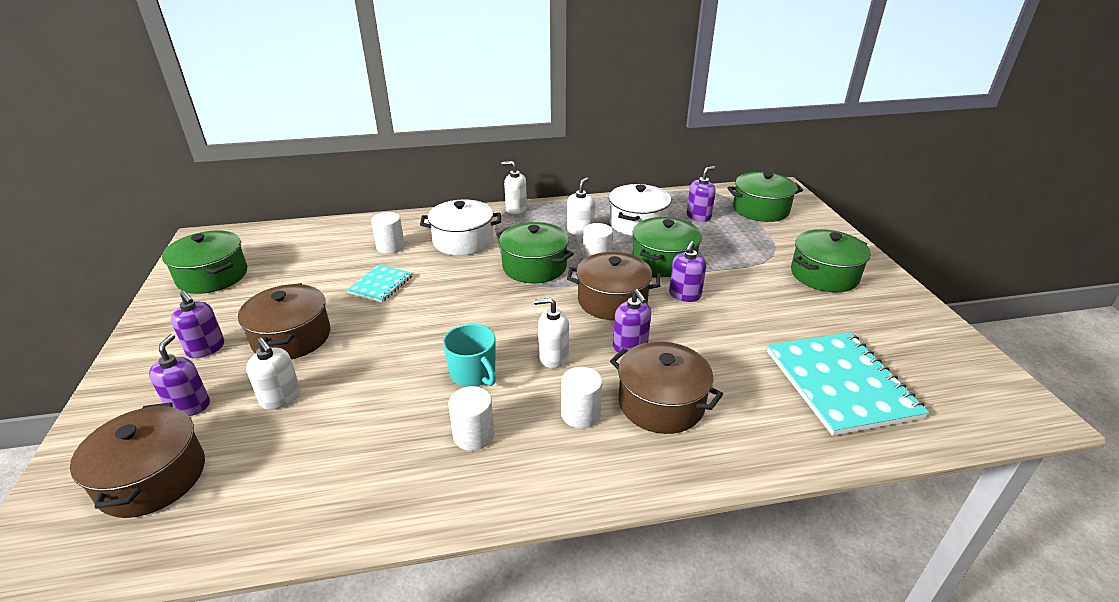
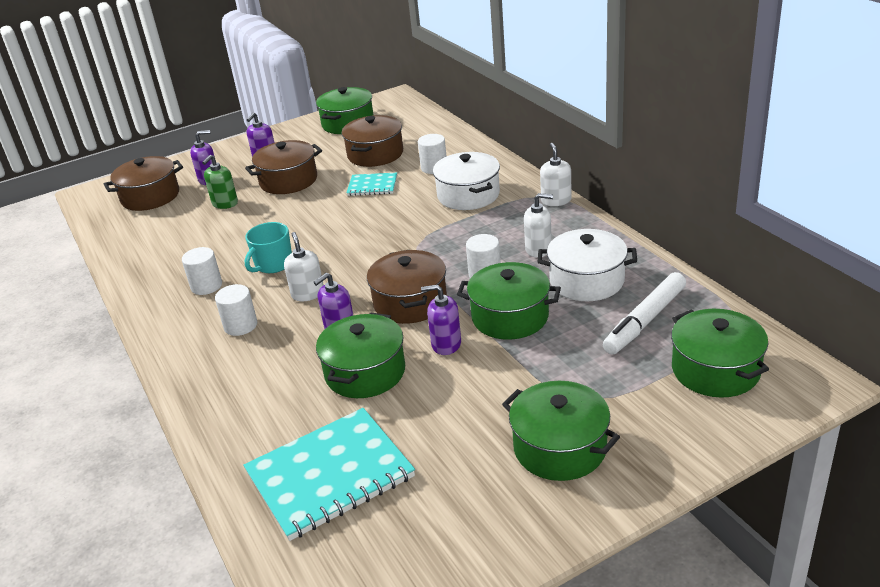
camera: 75 degrees right, 0 degrees up
(280, 398) = (225, 203): white soap dispenser -> green soap dispenser
(534, 267) = (446, 244): green pot -> green pot (365, 372)
(661, 403) = (265, 363): brown pot -> brown pot (375, 154)
(698, 216) = (645, 321): purple soap dispenser -> white marker

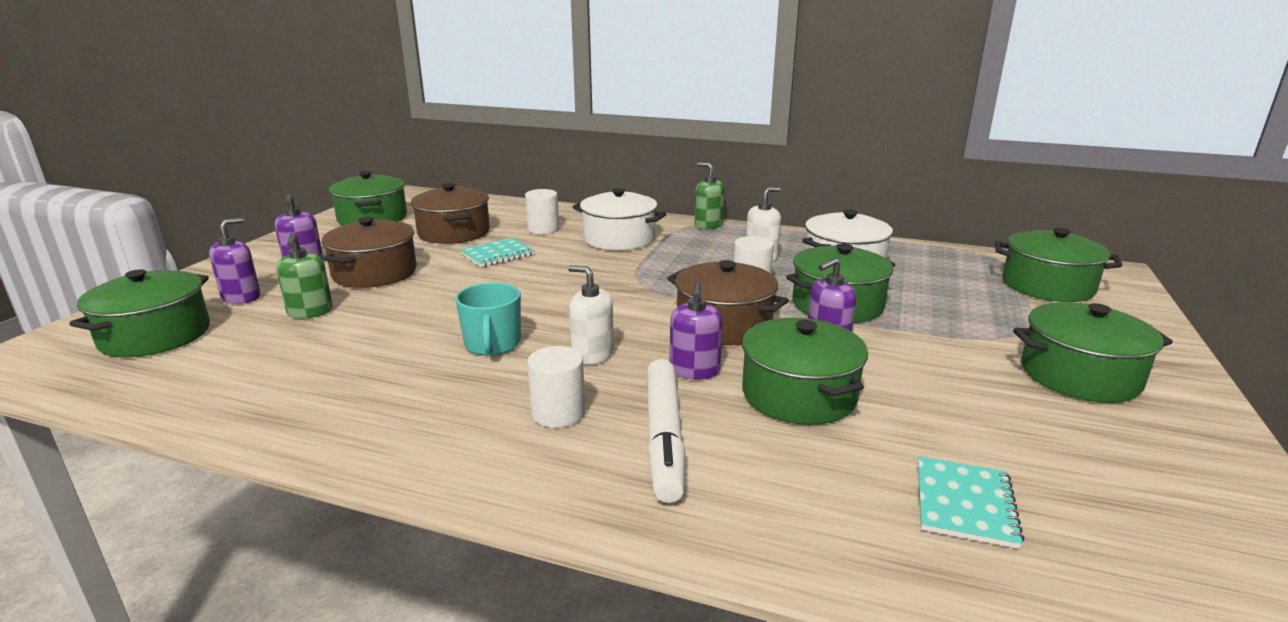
camera: 45 degrees left, 10 degrees down
(150, 197) = (155, 335): brown pot -> green pot
(206, 286) = (428, 393): white cylinder -> none
(330, 475) = (964, 503): turquoise notebook -> turquoise notebook, size x0.52
(556, 200) = (708, 225): white soap dispenser -> green soap dispenser
(645, 321) = (939, 274): white marker -> white marker (664, 437)

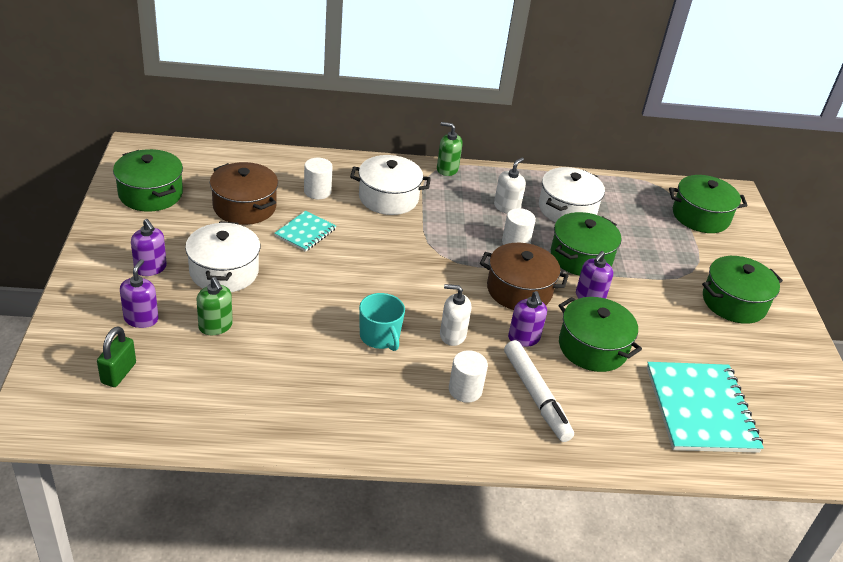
camera: 25 degrees left, 15 degrees up
(155, 335) = (118, 373): green pot -> green padlock
(375, 273) = (224, 271): brown pot -> white pot
(964, 503) = (700, 409): turquoise notebook -> turquoise notebook, size x1.93

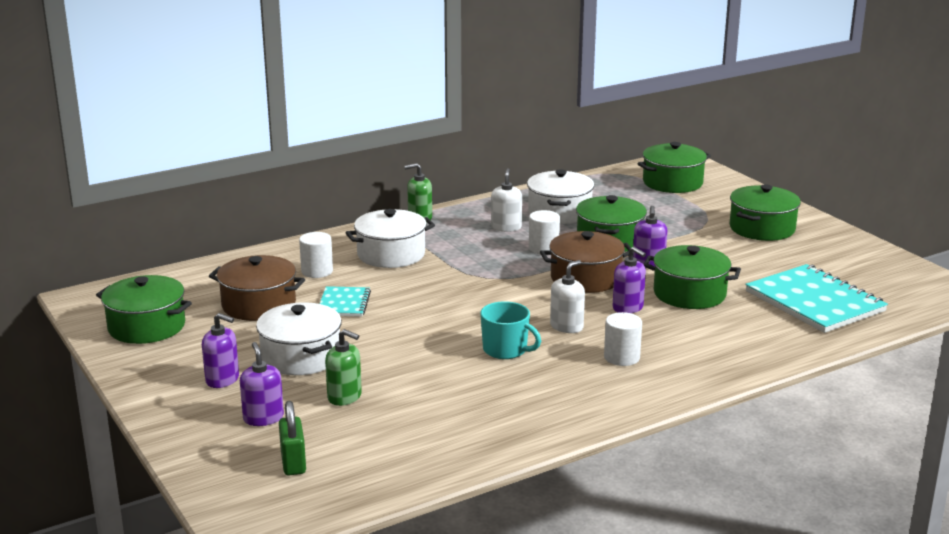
camera: 25 degrees left, 15 degrees down
(452, 335) = (566, 326): white soap dispenser -> white soap dispenser turned 150 degrees clockwise
(536, 396) = (683, 340): white marker -> none

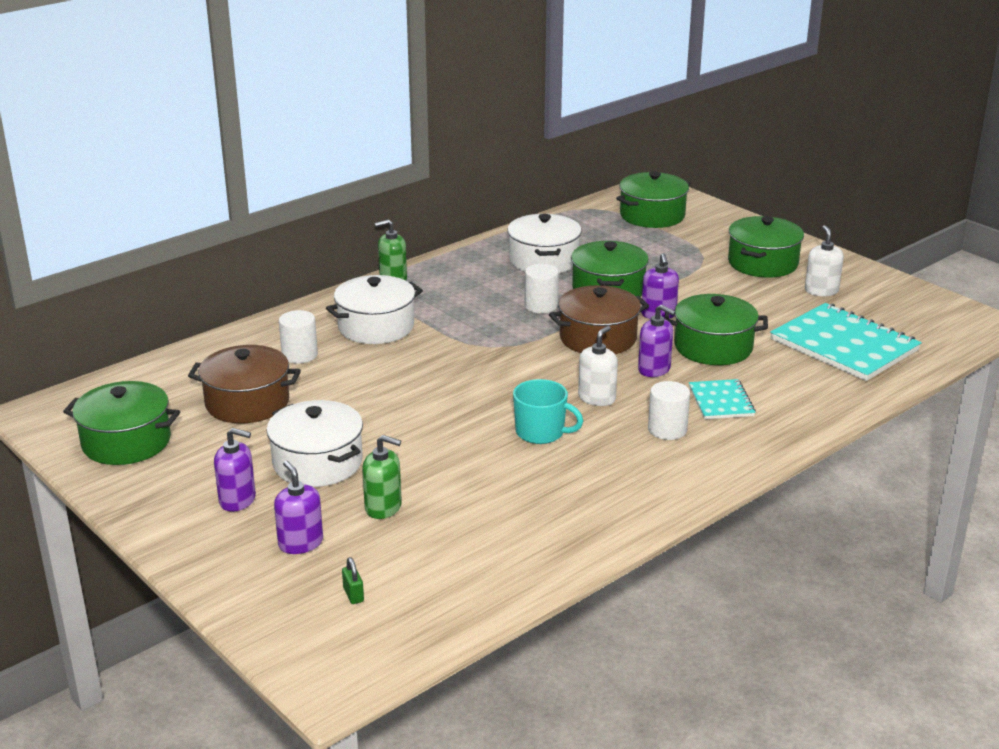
camera: 10 degrees left, 5 degrees up
(293, 463) = (353, 595): green padlock -> green padlock, size x0.57
(344, 303) = (343, 392): turquoise notebook -> turquoise notebook (721, 401)
(506, 227) = (492, 283): white soap dispenser -> white soap dispenser (821, 291)

